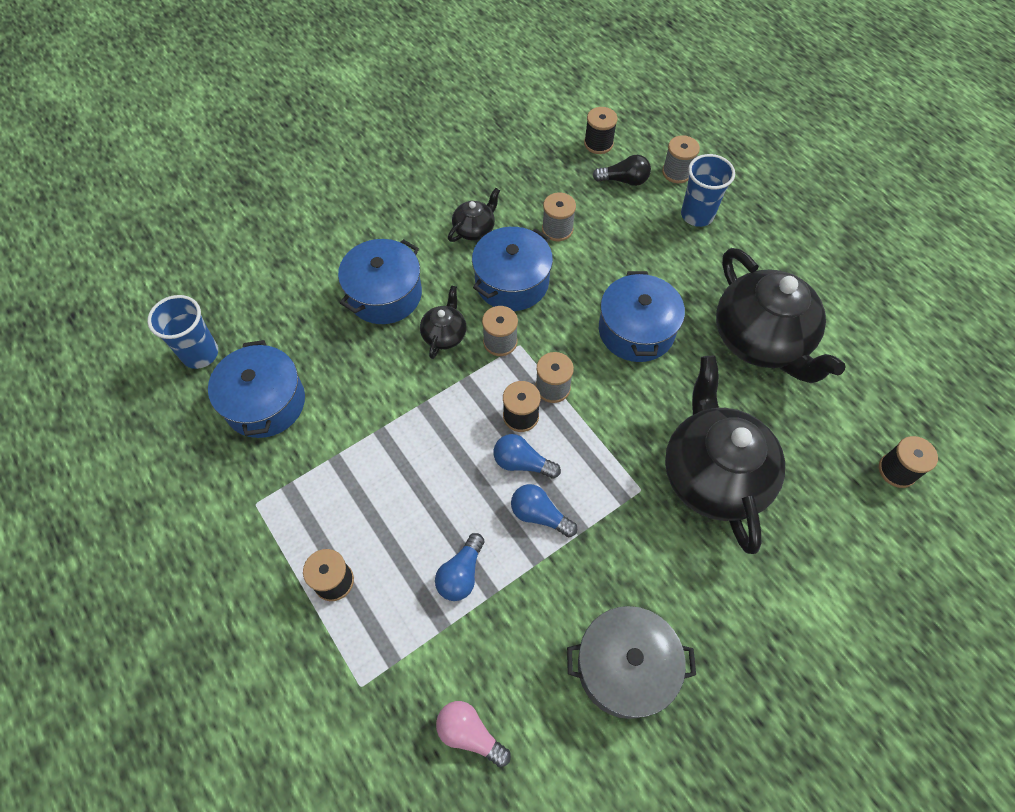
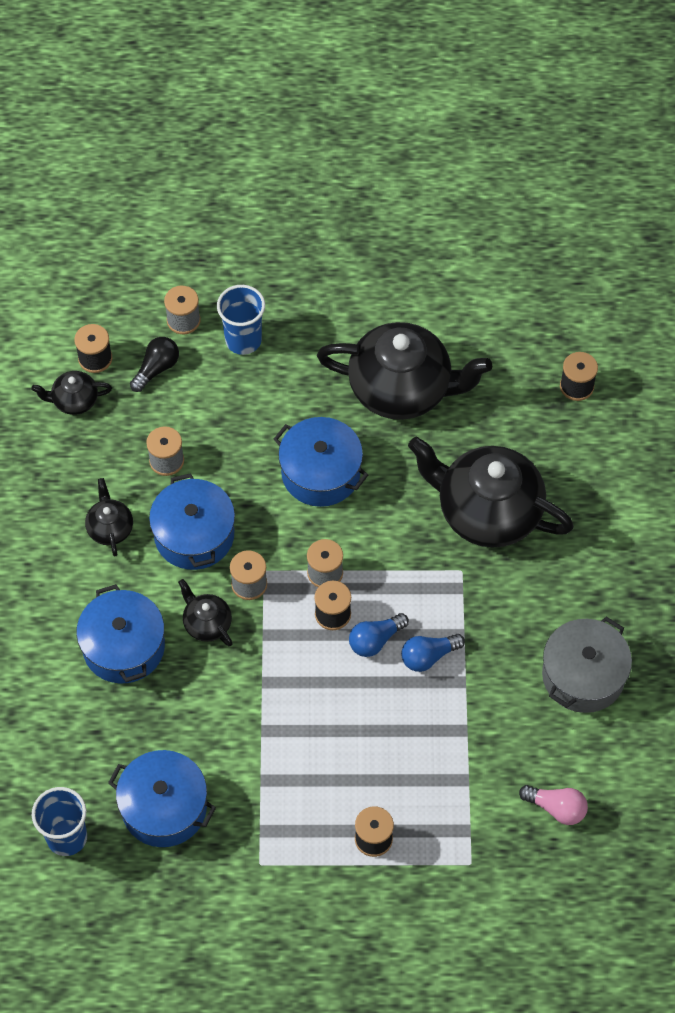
camera: 55 degrees left, 0 degrees up
(461, 574) = (435, 742): blue light bulb -> none
(470, 734) = (556, 808): pink light bulb -> pink light bulb turned 135 degrees counterclockwise
(556, 152) = (74, 400): none -> black teapot

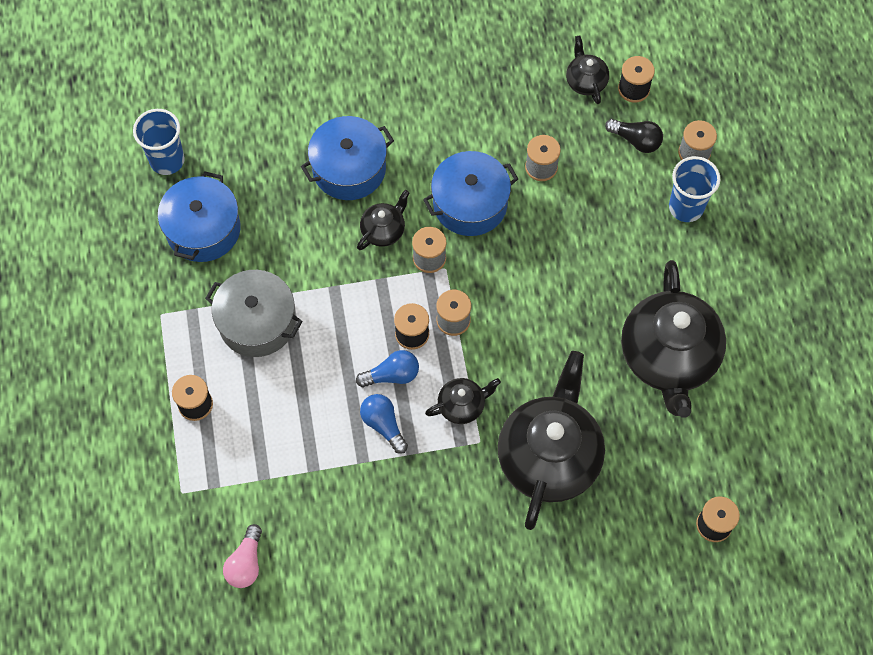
camera: 80 degrees right, 5 degrees up
(110, 528) = (463, 135): black teapot -> black teapot (462, 405)
(321, 473) = (558, 299): blue pot -> none
(375, 640) = (392, 375): blue light bulb -> blue light bulb turned 120 degrees clockwise
(583, 675) = (387, 571): grey pot -> grey pot (257, 322)

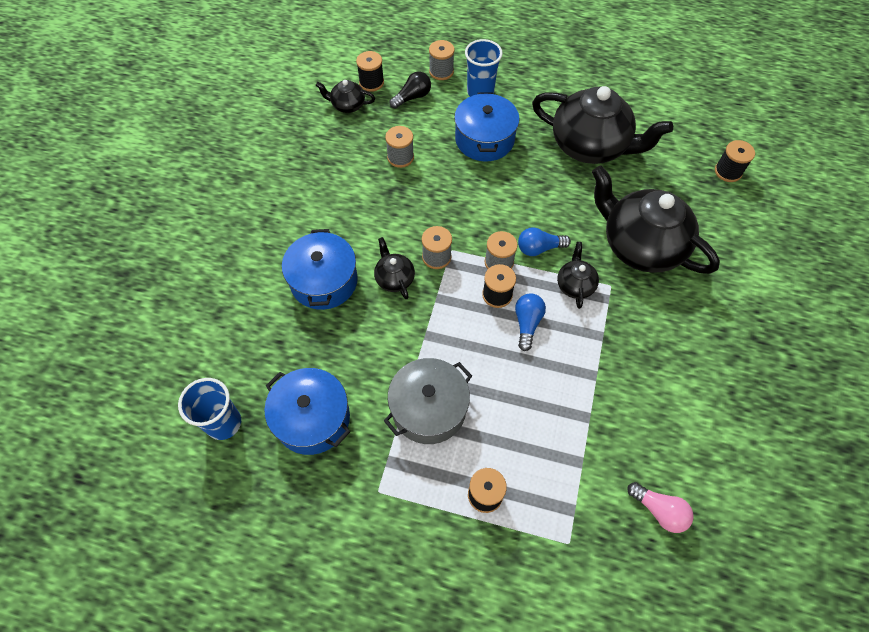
camera: 65 degrees left, 5 degrees down
(383, 425) = (569, 347): blue light bulb -> blue light bulb (539, 248)
(470, 204) = (405, 212): blue pot -> blue pot (484, 139)

